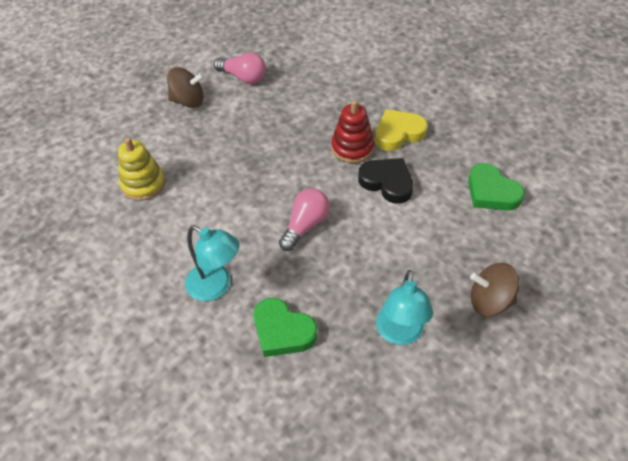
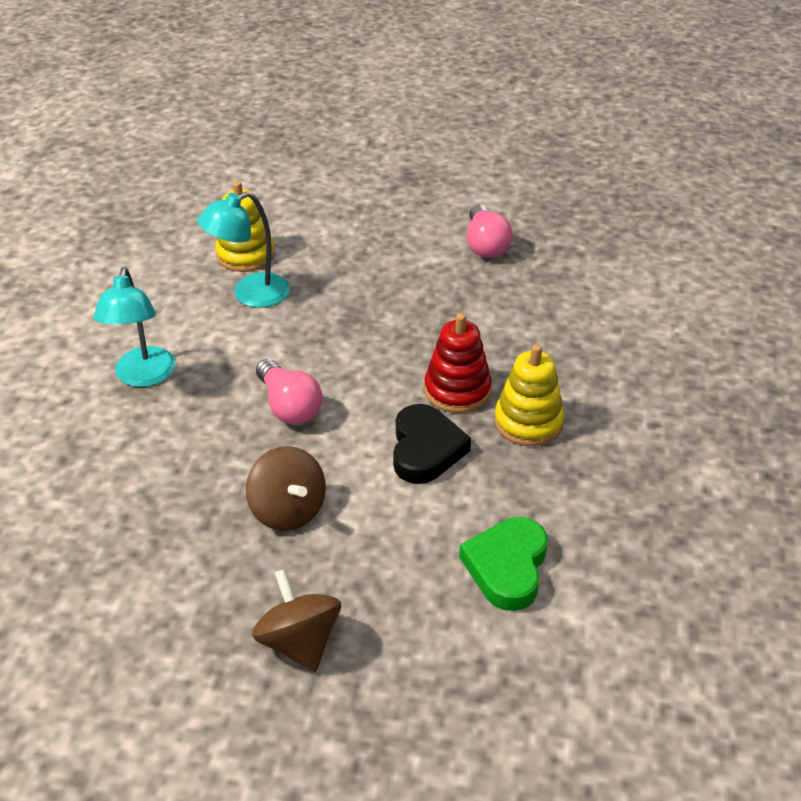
camera: 55 degrees right, 10 degrees down
(188, 101) = (401, 224): brown spinning top -> brown spinning top (288, 510)
(282, 331) = (117, 458): green heart -> none
(305, 225) = (289, 406): pink light bulb -> pink light bulb turned 60 degrees clockwise
(398, 133) = (528, 422): yellow heart -> yellow stacking toy
(399, 334) = (181, 566): turquoise lamp -> turquoise lamp (250, 294)

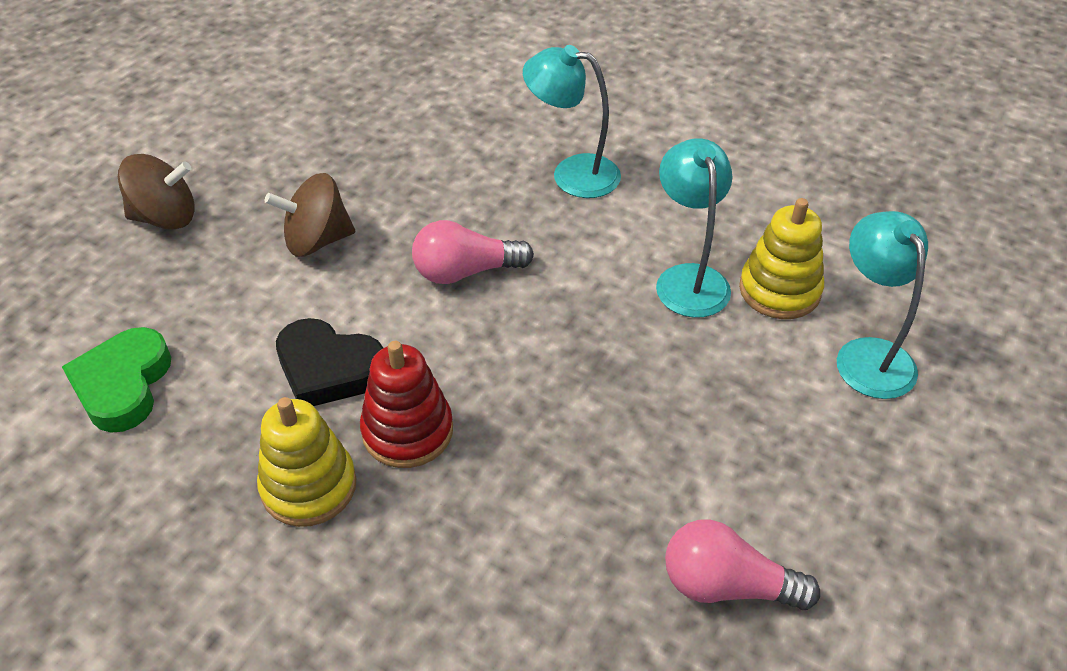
camera: 110 degrees right, 5 degrees up
(290, 216) = (868, 355): none -> turquoise lamp
(507, 567) = (123, 385): green heart -> green heart turned 120 degrees counterclockwise

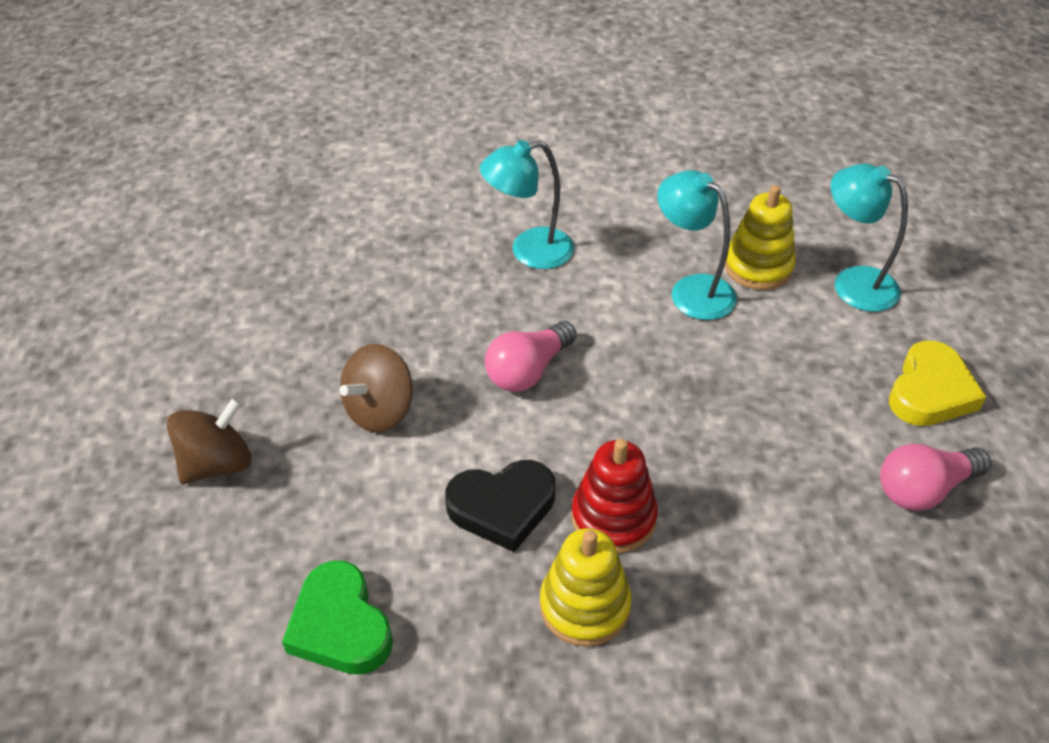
camera: 35 degrees left, 0 degrees up
(838, 501) = (930, 391): none -> yellow heart

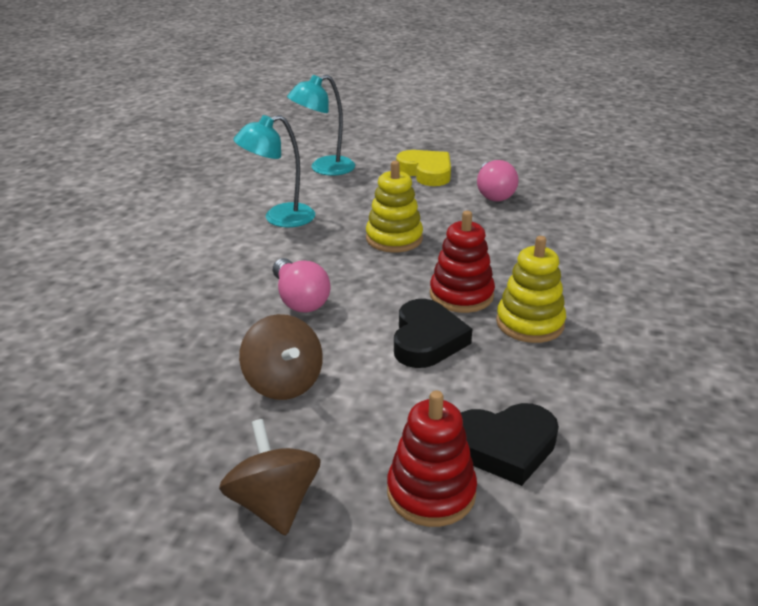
camera: 70 degrees left, 15 degrees down
(258, 576) = (431, 492): none -> red stacking toy
(340, 625) = (504, 447): green heart -> black heart
(529, 251) = (170, 271): turquoise lamp -> none
(758, 267) = (280, 192): yellow stacking toy -> yellow stacking toy (394, 239)

